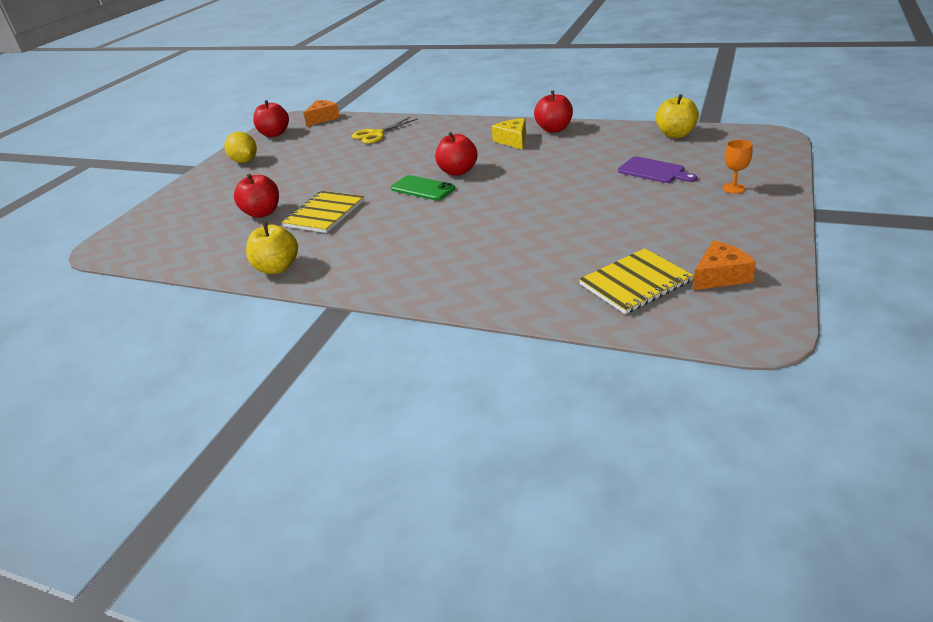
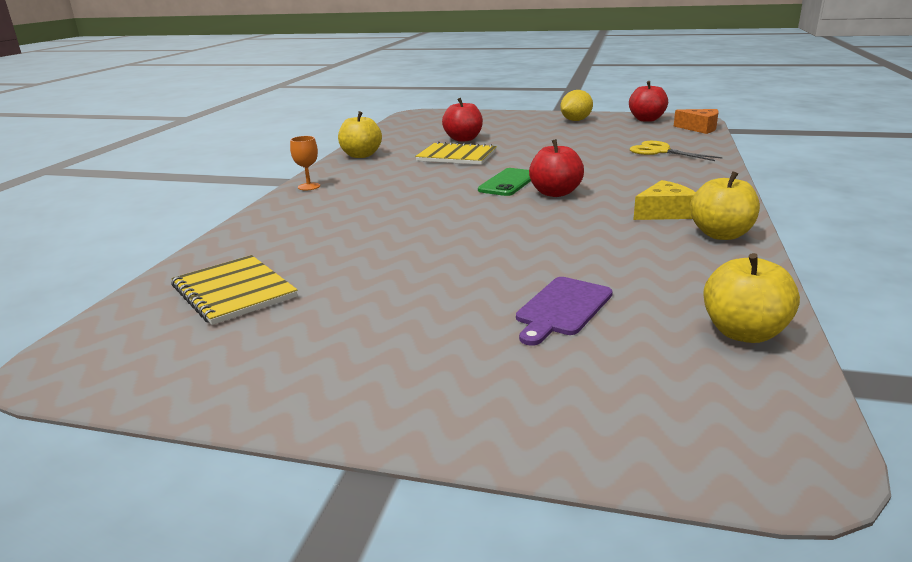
camera: 80 degrees right, 10 degrees down
(554, 129) = (721, 234): red apple -> yellow apple
(720, 276) = (209, 346): orange cheese -> none
(733, 188) = (488, 379): orange goblet -> orange goblet (309, 186)

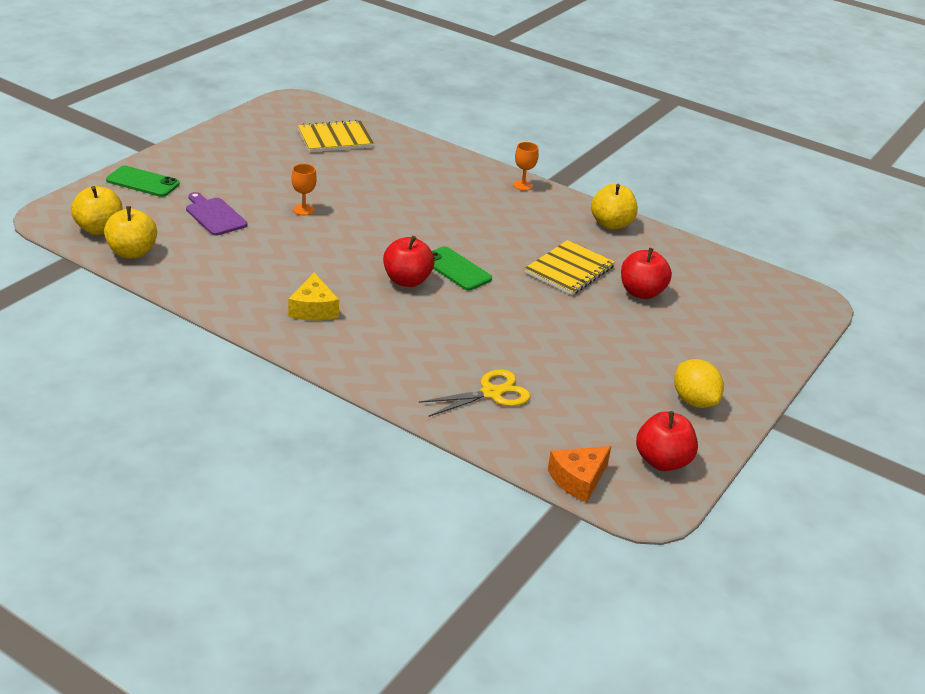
camera: 105 degrees right, 10 degrees up
(475, 261) = (303, 210): none -> orange goblet
(536, 407) = (143, 182): none -> green phone
(721, 234) = (249, 311): yellow apple -> yellow apple (99, 229)

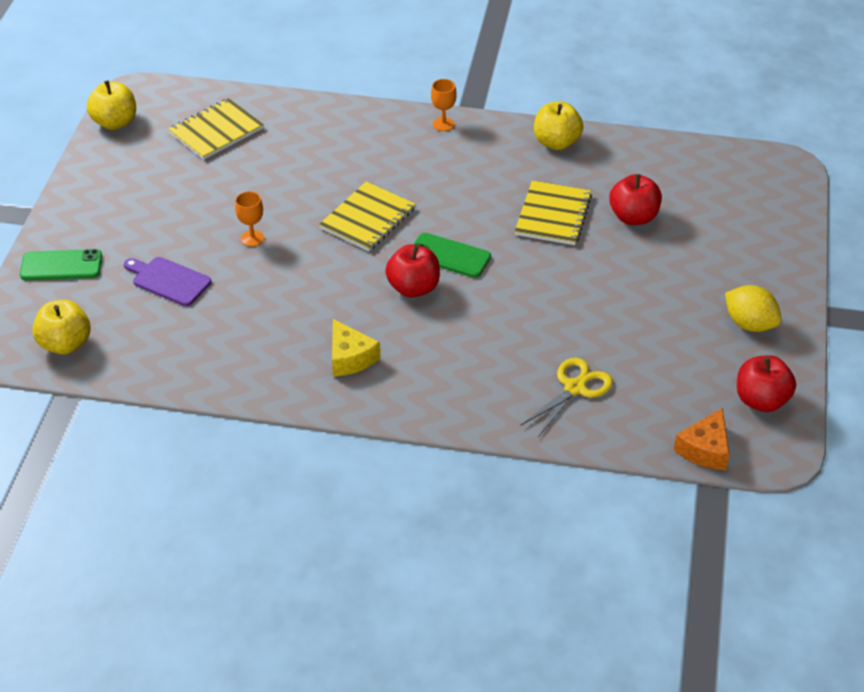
camera: 20 degrees left, 10 degrees up
(132, 252) = (122, 360): yellow apple -> yellow apple (115, 122)
(408, 225) = (367, 218): none -> yellow notebook

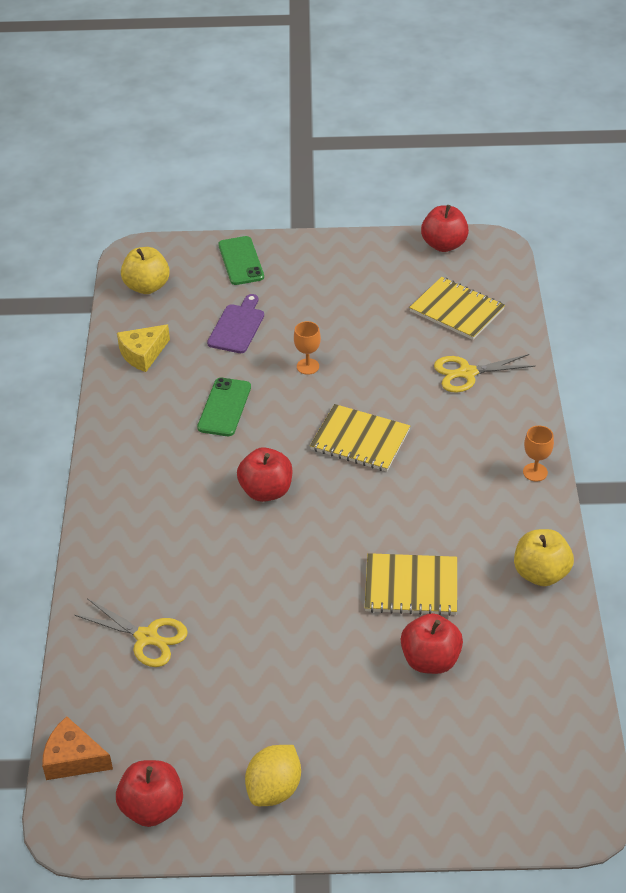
camera: 80 degrees right, 0 degrees up
(115, 122) = (444, 245): yellow apple -> red apple
(305, 140) = (467, 373): none -> yellow scissors
(350, 358) = (161, 462): yellow cheese -> yellow cheese (143, 354)
(449, 256) = (321, 510): green phone -> green phone (224, 407)

